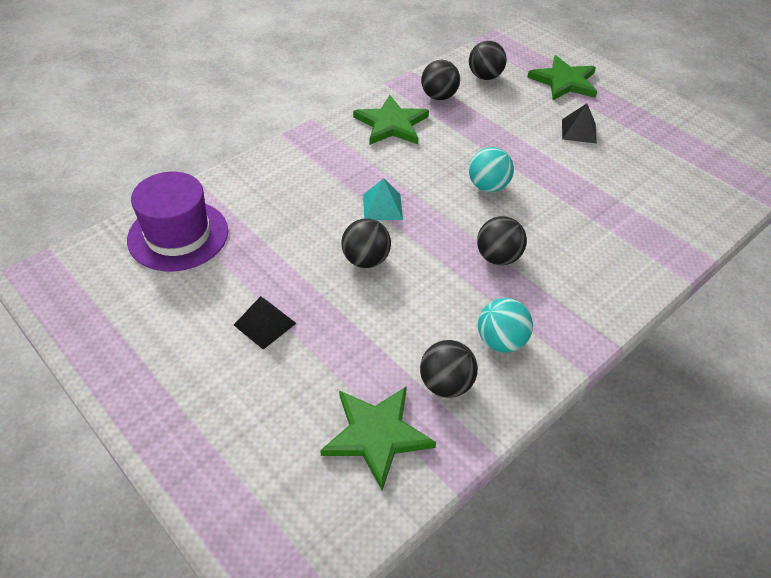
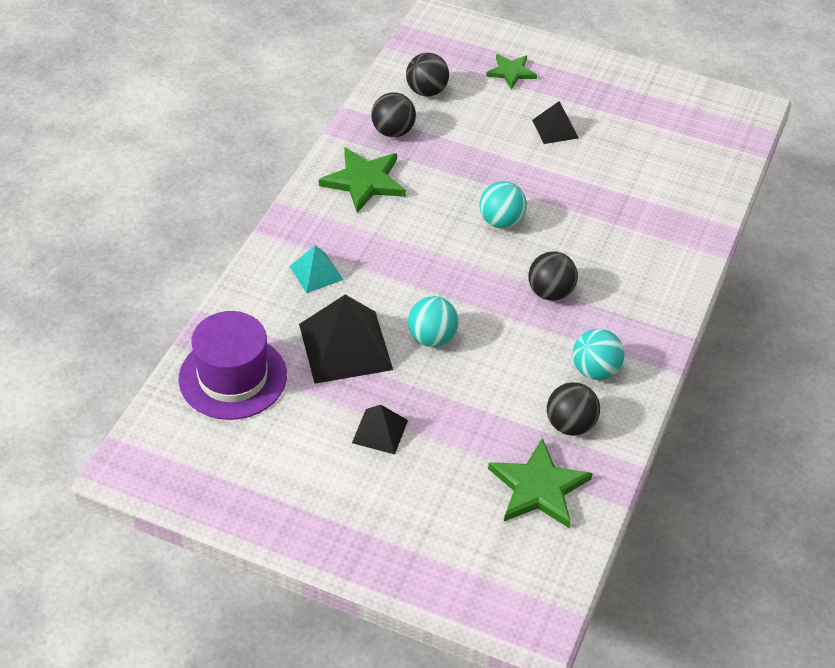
camera: 25 degrees left, 0 degrees up
(287, 242) = (345, 346): none -> black pyramid
(366, 260) = (432, 338): black ball -> turquoise ball
(382, 206) = (413, 277): turquoise pyramid -> turquoise pyramid (316, 272)
(564, 82) = (511, 72): green star -> green star, size x0.63

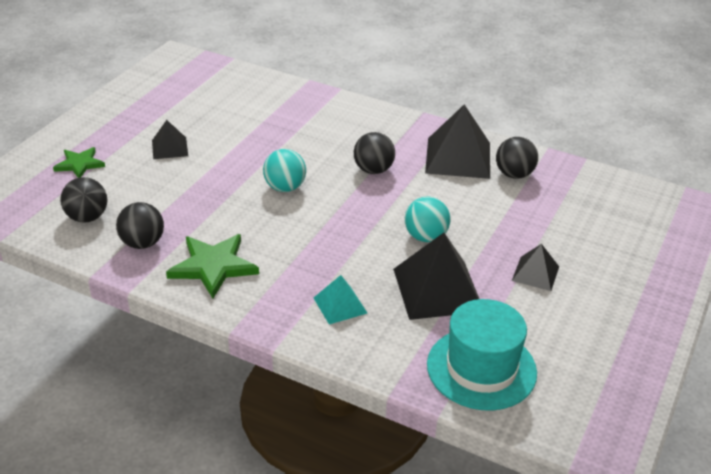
camera: 85 degrees left, 10 degrees down
(233, 377) = (481, 368): purple hat -> turquoise hat
(538, 488) = (578, 195): green star -> none
(595, 370) = (458, 157): turquoise ball -> black pyramid

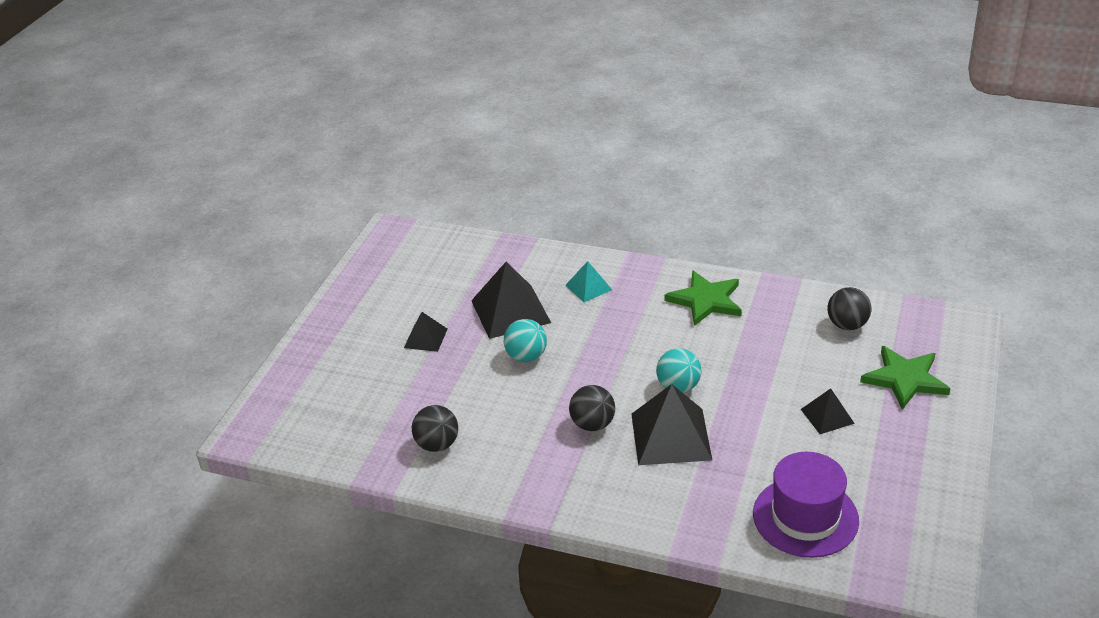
camera: 175 degrees right, 0 degrees up
(79, 164) = (905, 379): green star -> green star, size x1.60
(142, 243) = (779, 310): black ball -> none
(234, 93) = (805, 517): none -> purple hat
(458, 157) = (500, 458): black pyramid -> black pyramid (671, 436)
(481, 368) = (473, 261): turquoise hat -> none

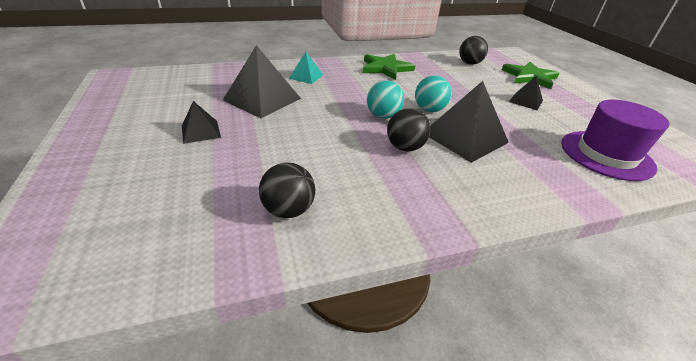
camera: 40 degrees left, 0 degrees up
(526, 356) = (303, 121): turquoise ball -> turquoise ball (383, 116)

